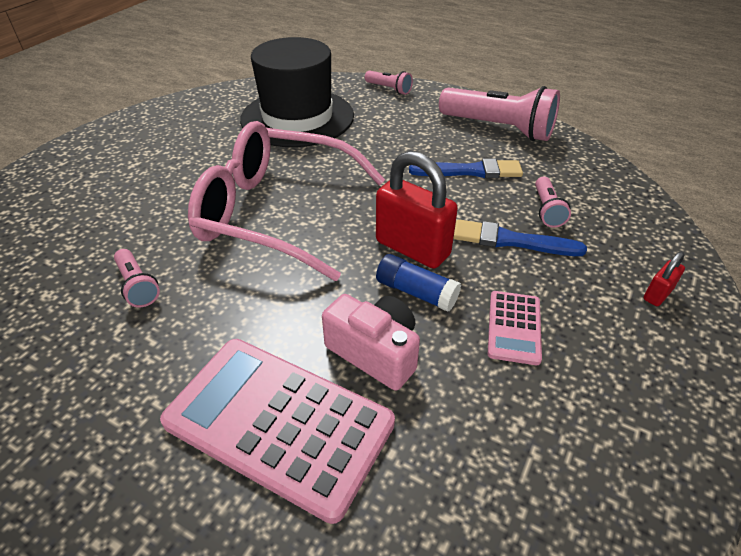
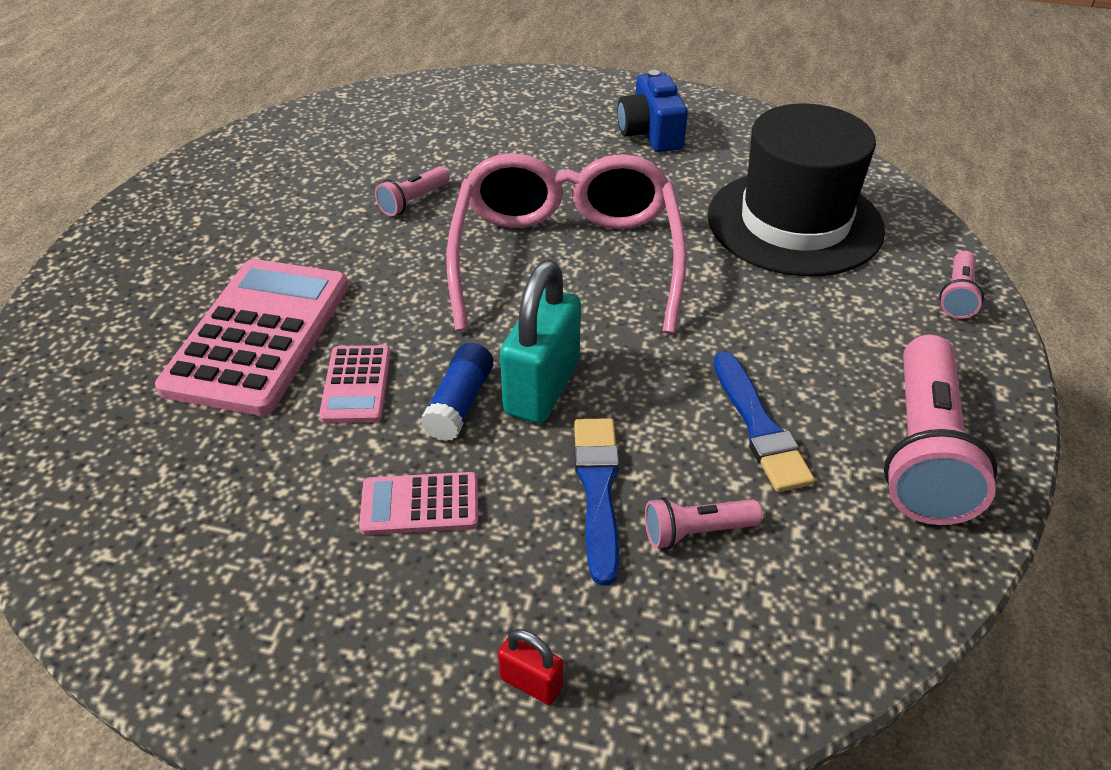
camera: 75 degrees right, 0 degrees up
(152, 146) = (650, 133): none -> blue camera
(375, 352) = (356, 385): pink camera -> pink calculator
(412, 248) = (542, 388): red padlock -> turquoise padlock

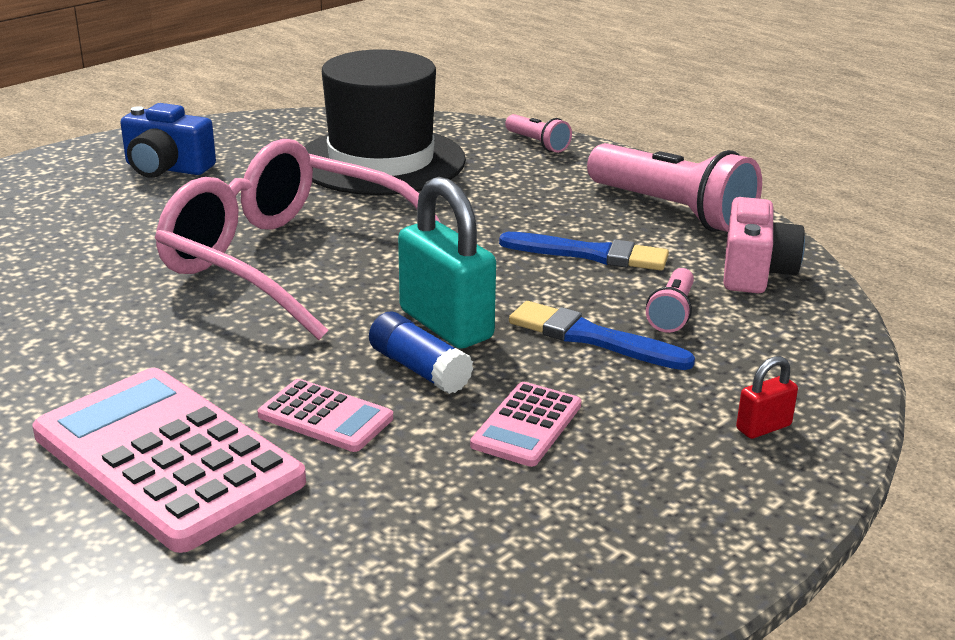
camera: 60 degrees left, 15 degrees down
(413, 201) = (73, 307): pink flashlight -> none
(854, 570) = (755, 271): none -> pink camera

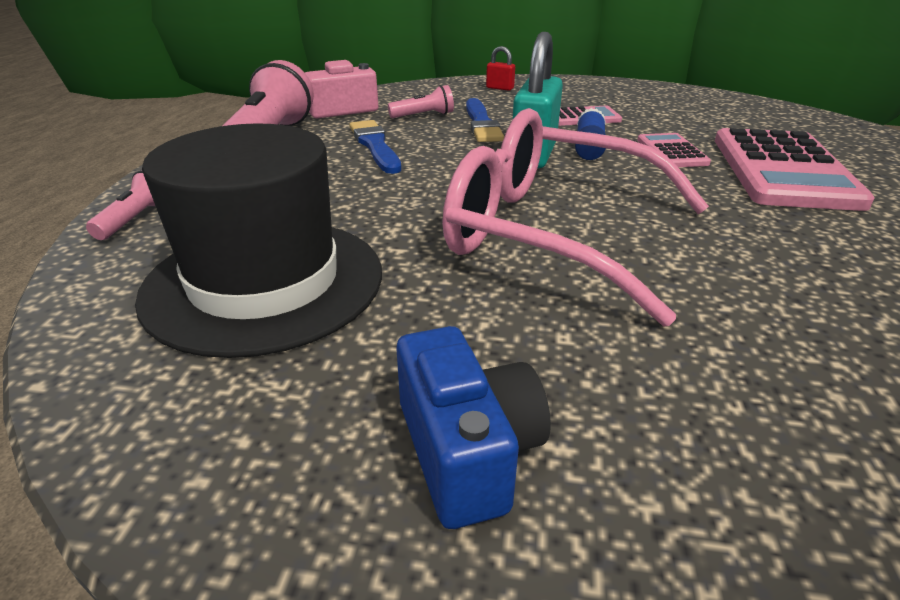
camera: 125 degrees left, 5 degrees up
(286, 260) = (551, 233): pink glasses -> pink glasses turned 120 degrees clockwise

